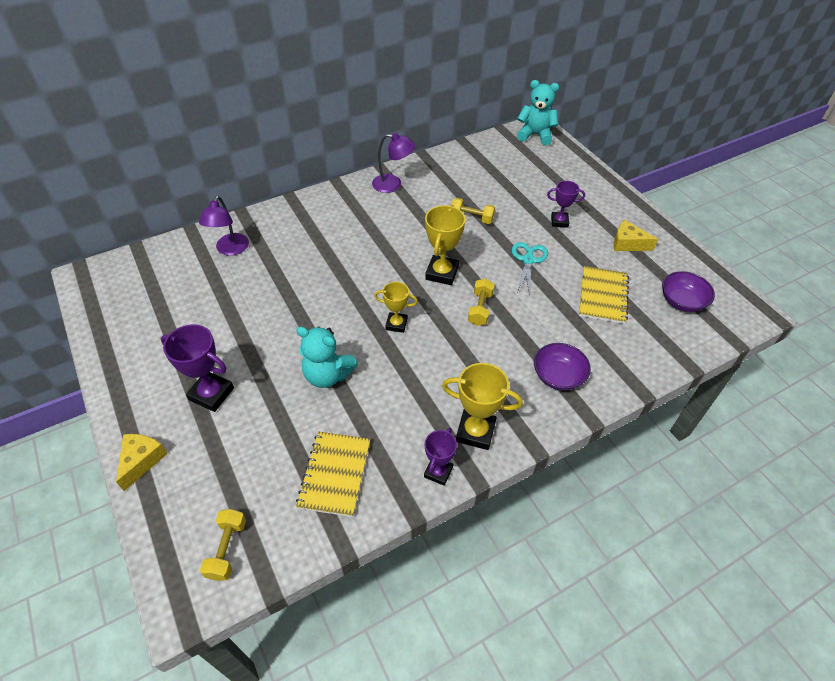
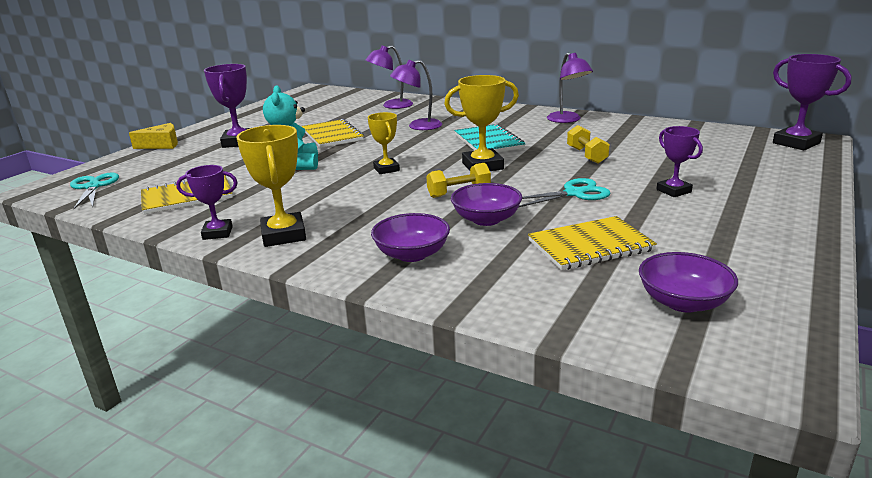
camera: 60 degrees right, 25 degrees down
(227, 549) = (93, 187): yellow dumbbell -> turquoise scissors
(272, 322) = (332, 135): none -> yellow notebook
(312, 261) = (418, 126): none -> purple lamp
(395, 244) = (488, 141): none -> turquoise notebook
(534, 318) = (486, 219): none -> purple bowl
(535, 135) = (796, 143): turquoise teddy bear -> purple trophy
(628, 243) = (723, 236): yellow cheese -> none

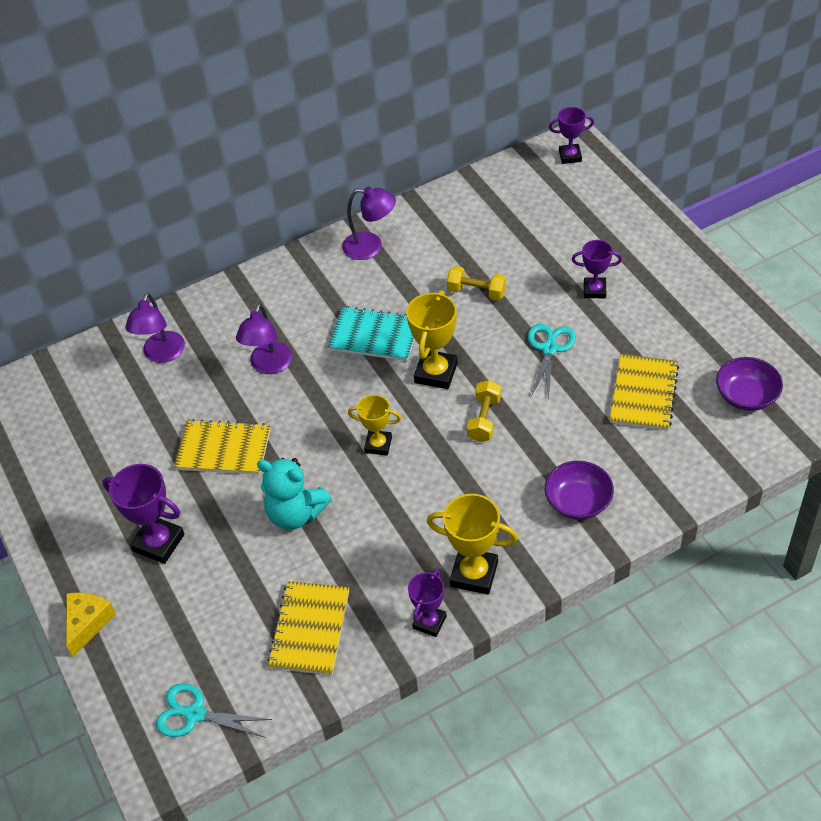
camera: 55 degrees left, 25 degrees up
(486, 219) = (553, 428): purple bowl -> none
(796, 143) = (570, 156): purple trophy -> purple trophy, size x0.64

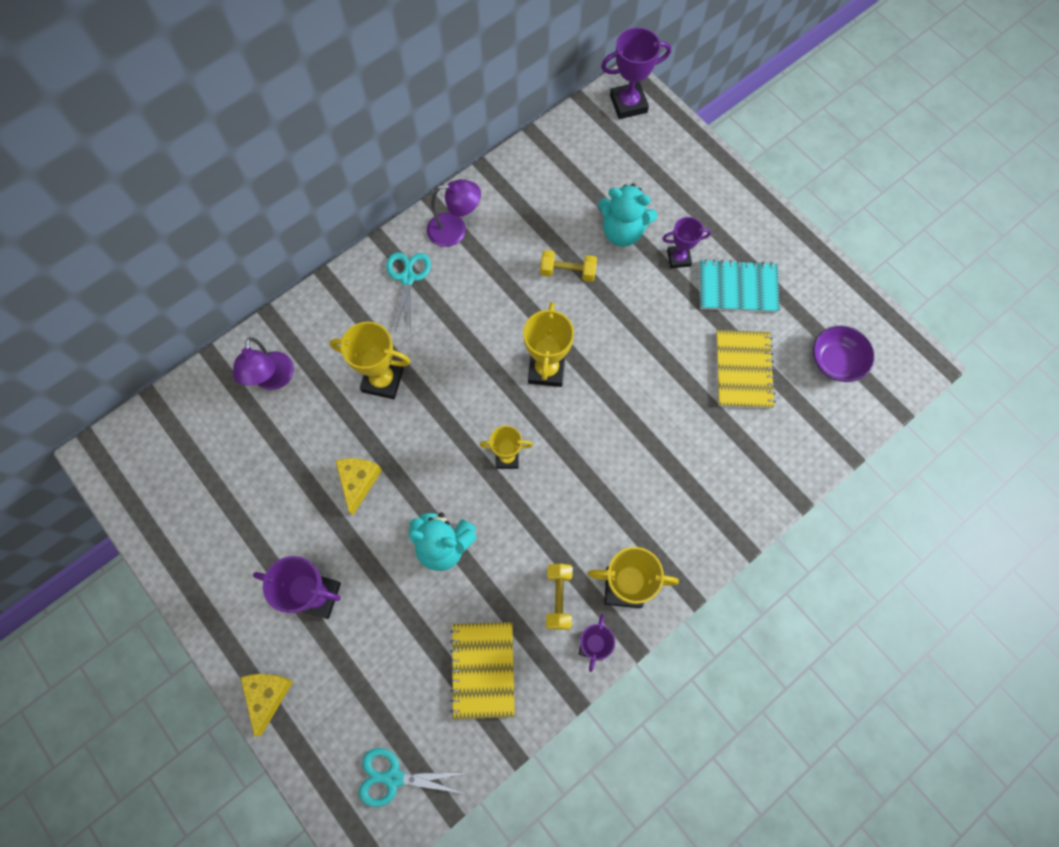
camera: 15 degrees left, 20 degrees up
(223, 449) = (358, 482): yellow notebook -> yellow cheese
(269, 366) = (383, 380): purple lamp -> yellow trophy
(374, 336) = (479, 334): turquoise notebook -> turquoise notebook (737, 288)
(484, 419) = (602, 416): yellow dumbbell -> yellow dumbbell (558, 598)
(541, 262) = (622, 231): none -> turquoise teddy bear
(549, 349) = (648, 330): turquoise scissors -> turquoise scissors (407, 278)
(570, 156) = (628, 104): purple trophy -> purple trophy, size x1.57
(578, 502) = (704, 496): purple bowl -> none

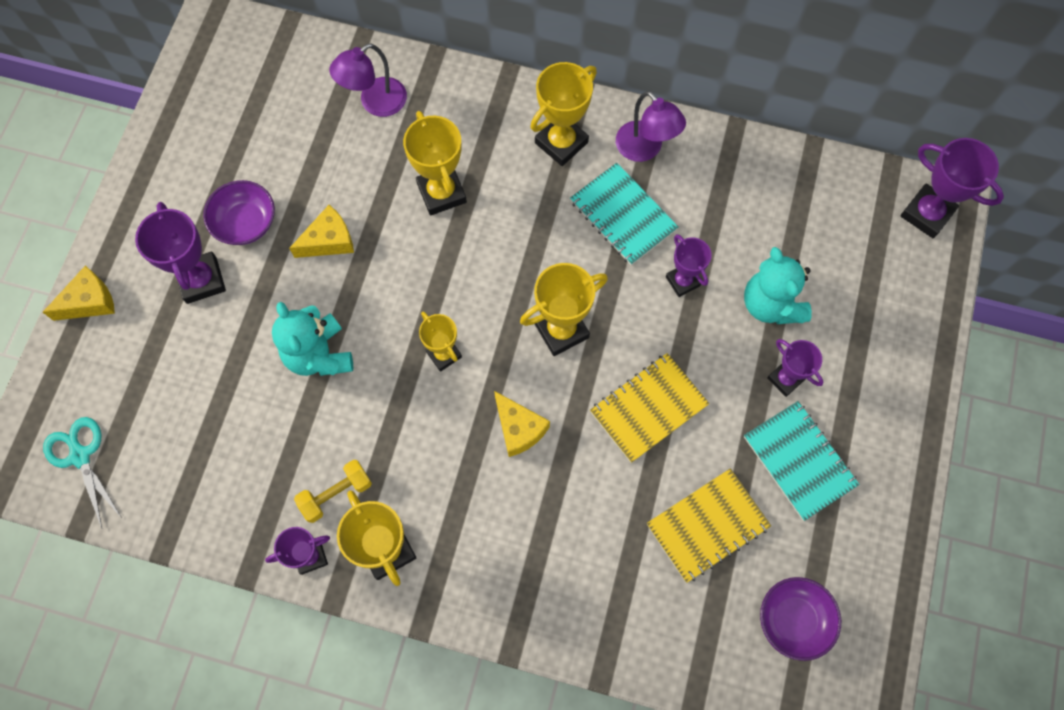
camera: 55 degrees right, 0 degrees up
(295, 534) = (245, 223): none -> purple bowl
(407, 278) = (561, 142): turquoise scissors -> yellow trophy
(483, 669) = (224, 469): yellow notebook -> yellow notebook (648, 408)
(492, 276) = (623, 215): none -> turquoise notebook
(568, 272) = (682, 281): yellow dumbbell -> purple trophy
(597, 443) = (519, 428): none -> yellow cheese

